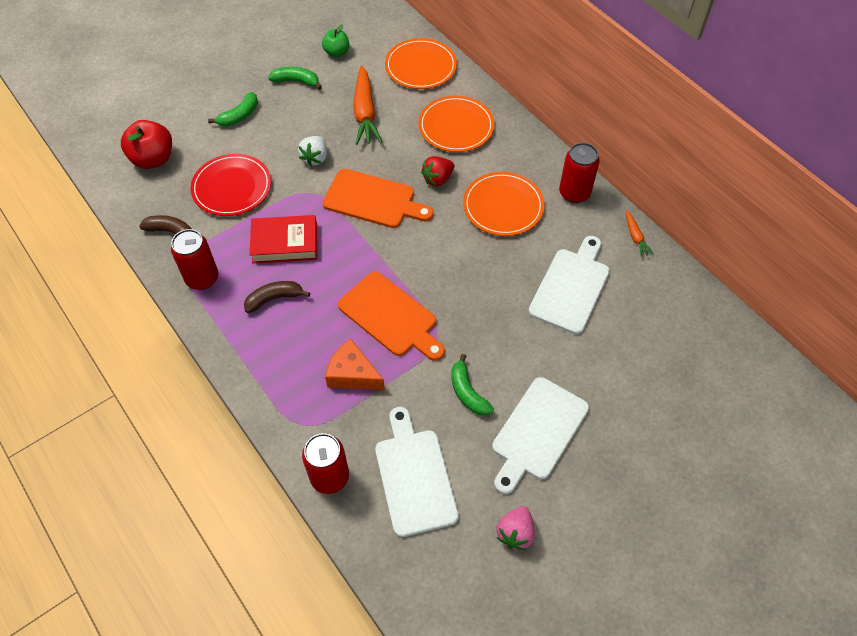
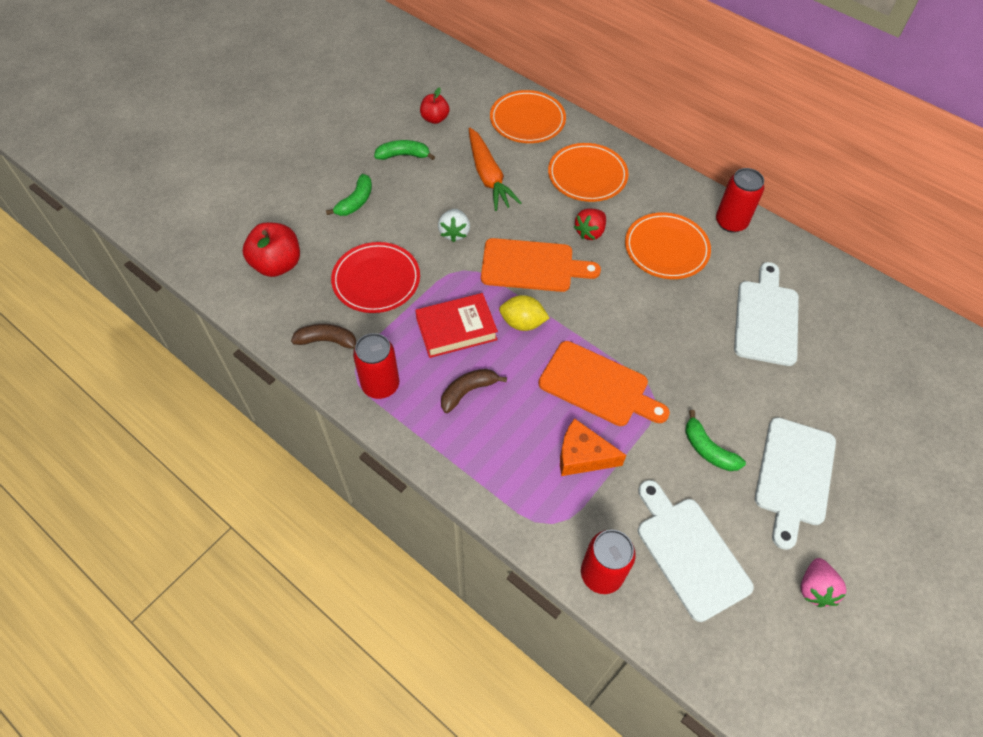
camera: 15 degrees left, 0 degrees up
(337, 52) = (435, 119): green apple -> red apple
(345, 249) = (522, 323): none -> yellow lemon
(635, 236) = (807, 255): orange carrot -> none

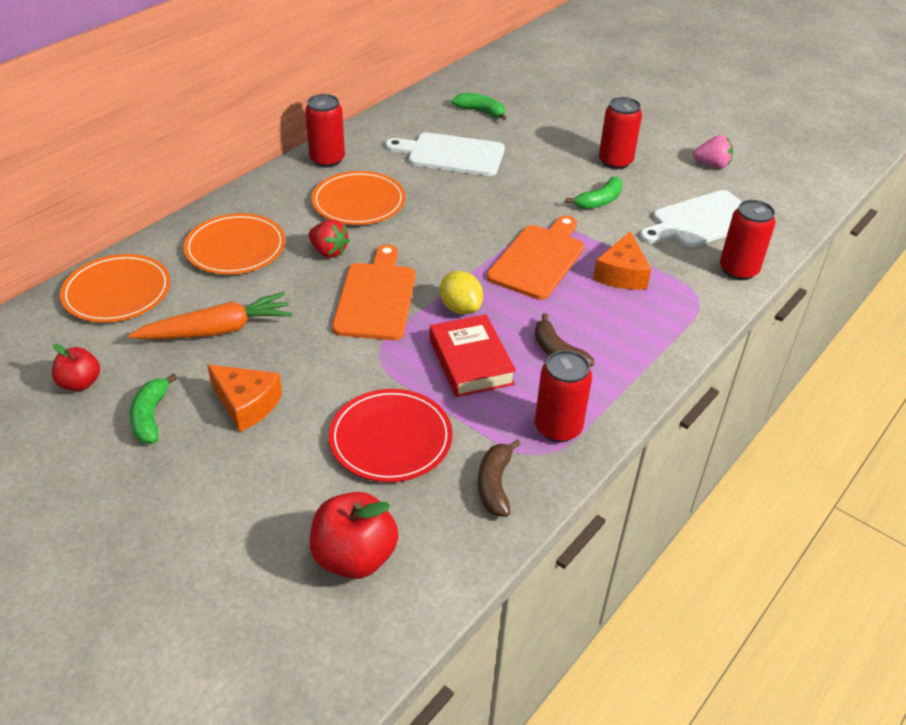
camera: 90 degrees left, 15 degrees down
(355, 202) = (237, 468): green banana -> green banana (481, 111)
(413, 200) = (246, 404): none -> orange cheese
(454, 233) = (314, 363): white strawberry -> none
(522, 323) = (460, 308): yellow lemon -> yellow lemon turned 45 degrees counterclockwise
(794, 475) = (615, 162): white cutting board -> red can

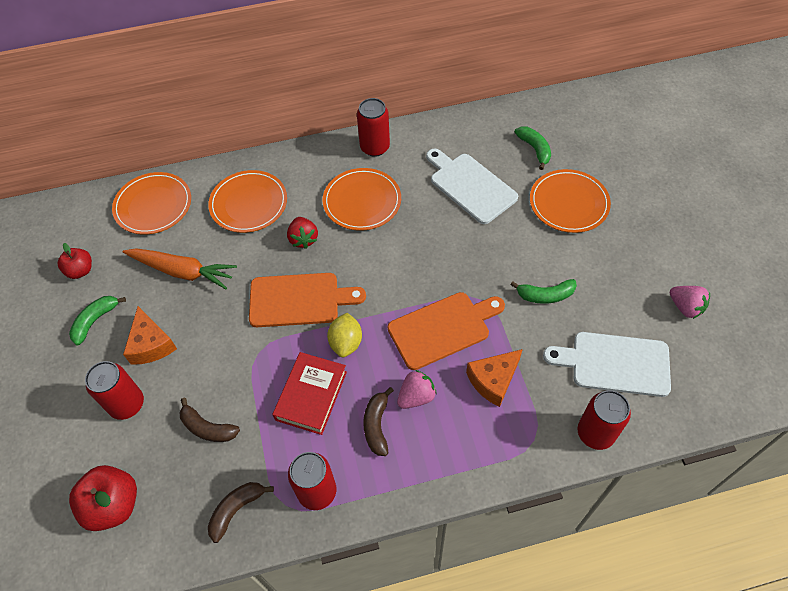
camera: 40 degrees right, 15 degrees up
(376, 297) = (299, 300): orange cutting board -> orange cutting board turned 45 degrees clockwise
(390, 438) = (207, 428): red plate -> brown banana
(550, 136) = (569, 203): none -> orange plate
(569, 315) = (416, 397): none -> pink strawberry
(615, 162) = (599, 259): red can -> red can (127, 404)

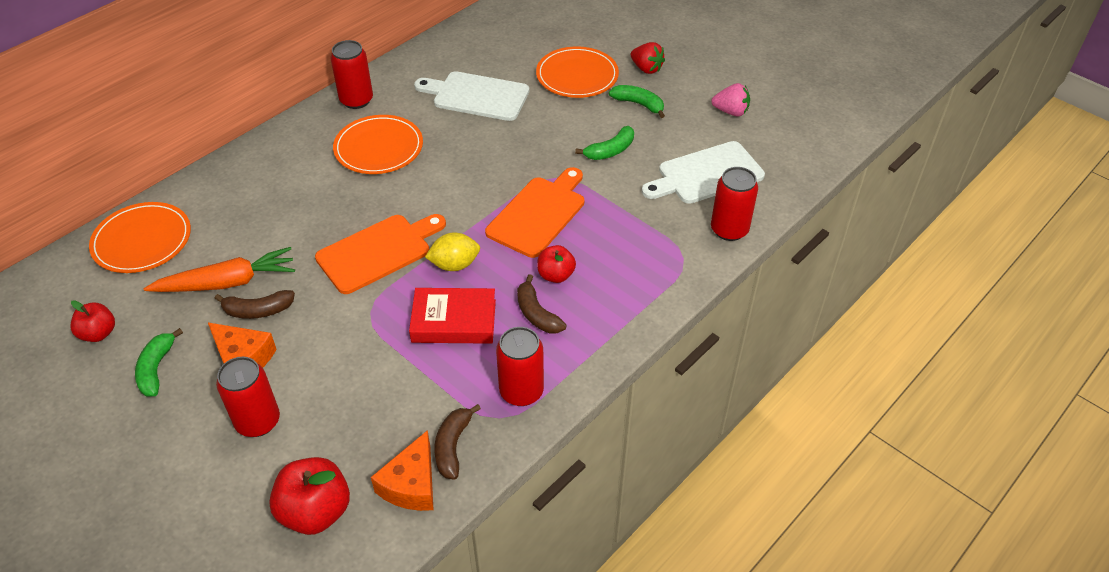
camera: 35 degrees left, 10 degrees down
(207, 428) = (367, 397): brown banana -> brown banana (258, 310)
(248, 203) = (256, 196): orange plate -> none
(303, 239) = (342, 201): red strawberry -> red strawberry (646, 69)
(311, 395) = (454, 321): red book -> red book turned 75 degrees counterclockwise
(346, 343) = (454, 265): yellow lemon -> yellow lemon turned 75 degrees counterclockwise
(416, 397) = (556, 275): pink strawberry -> red apple
(493, 380) = (615, 232): orange cheese -> orange cheese (411, 484)
(534, 149) = (514, 47): green banana -> green banana (639, 104)

